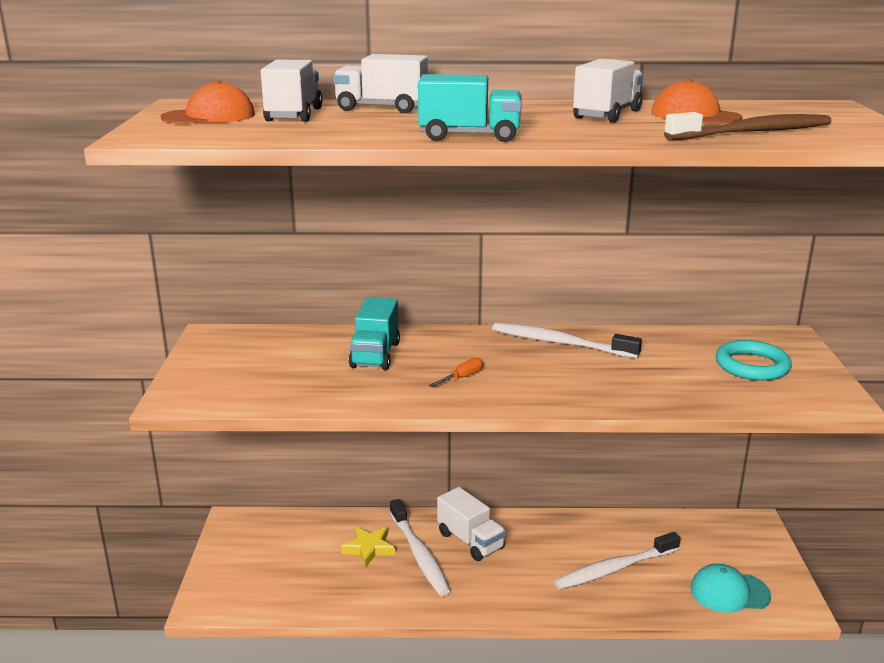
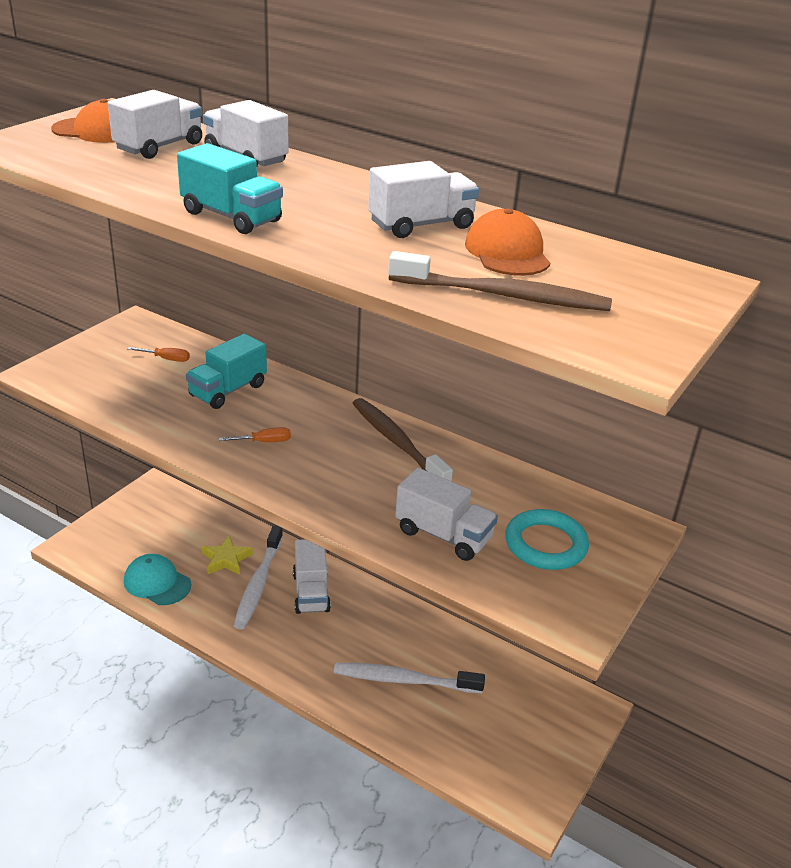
camera: 30 degrees right, 10 degrees up
(285, 351) = (167, 359): none -> orange screwdriver
(560, 343) = (397, 442): white toothbrush -> brown toothbrush
(683, 385) = (443, 535): none -> white truck
(729, 592) = (483, 758): turquoise cap -> turquoise cap (157, 583)

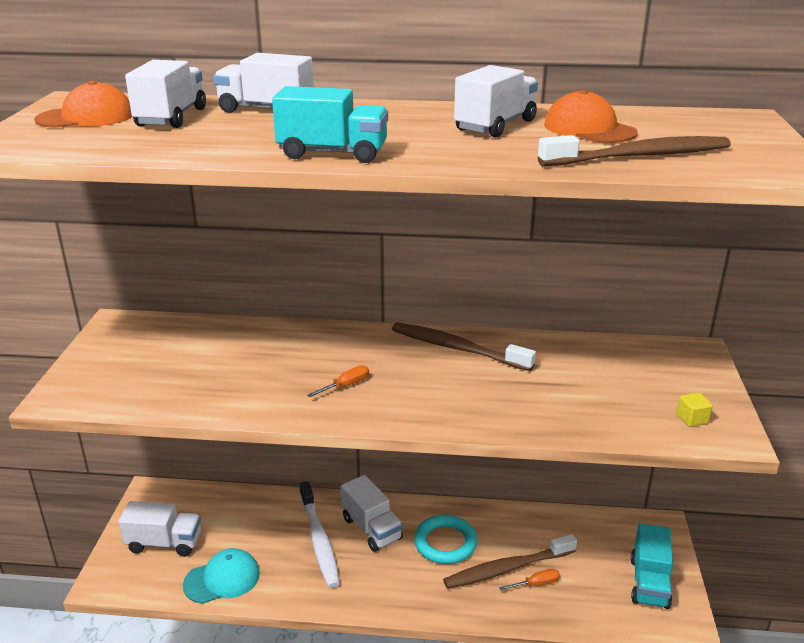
camera: 25 degrees left, 5 degrees down
(157, 583) = (222, 579): turquoise cap -> turquoise cap turned 150 degrees clockwise
(167, 359) = (181, 345): orange screwdriver -> orange screwdriver (537, 584)
(226, 559) = (272, 531): yellow star -> none
(228, 390) = (268, 354): turquoise truck -> turquoise truck (649, 582)
(404, 680) = (507, 569): white toothbrush -> brown toothbrush
(443, 535) = (569, 407): white truck -> white truck (164, 543)
(545, 544) = (647, 385): turquoise ring -> turquoise ring (445, 543)
(554, 593) = (692, 419): none -> yellow cube

